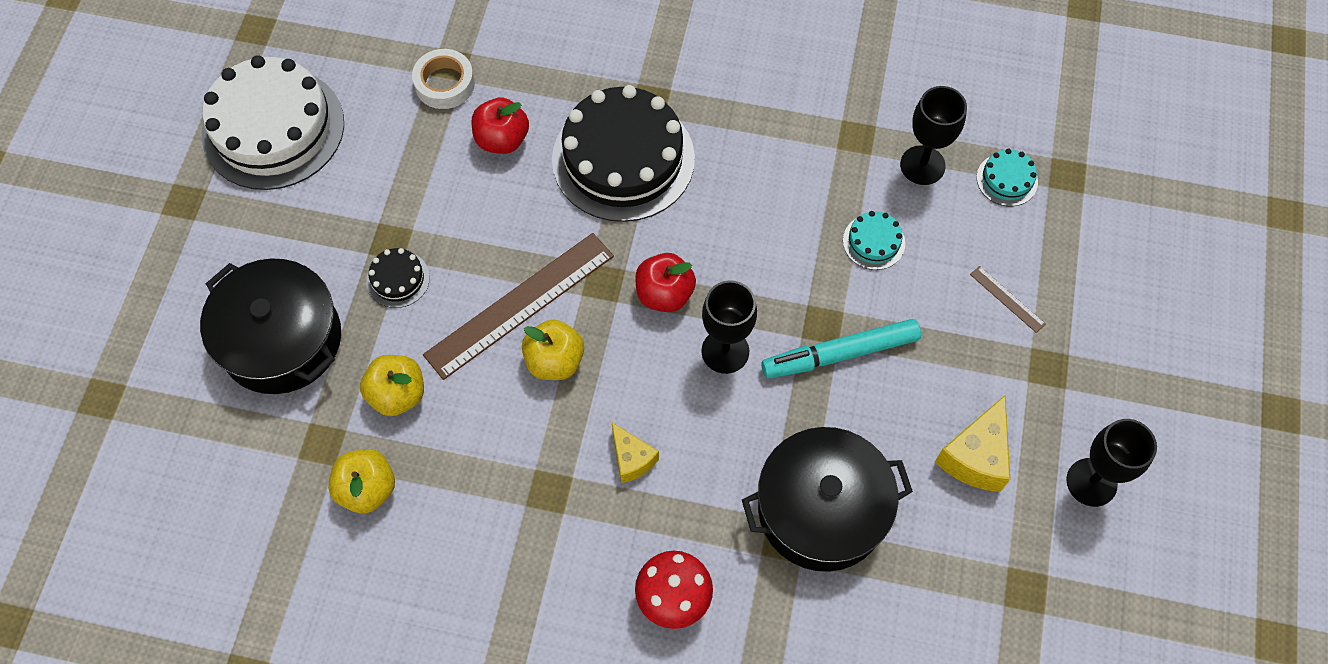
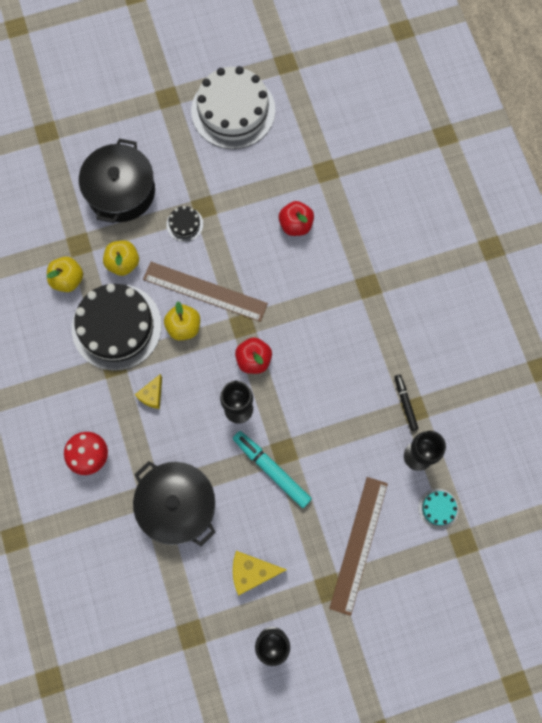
camera: 60 degrees right, 10 degrees up
(444, 84) = (311, 175): white tape -> none
(623, 159) = (322, 293): black cake -> black cake (116, 327)
(841, 142) = (405, 403): none -> black marker
(873, 242) = (351, 453): turquoise cake -> none
(1007, 299) = (359, 545): brown ruler -> brown ruler, size x2.42

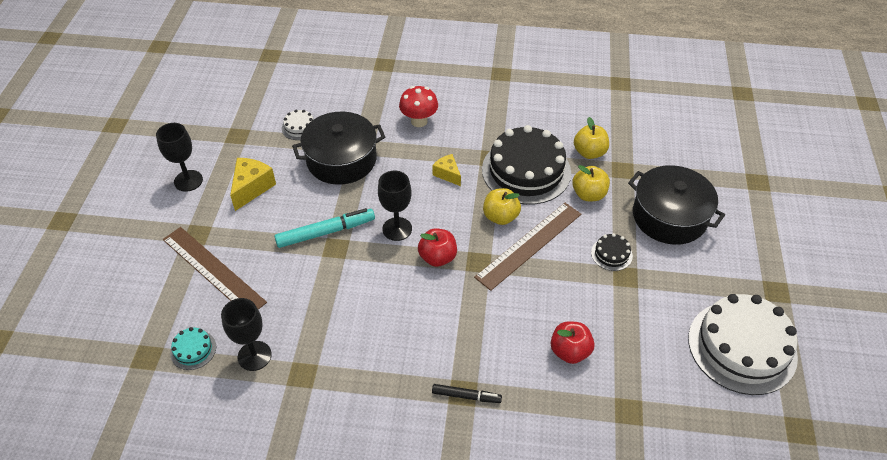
camera: 115 degrees right, 25 degrees down
(151, 575) = (299, 127): none -> white cake
(405, 403) = (313, 369): black marker -> black marker (466, 396)

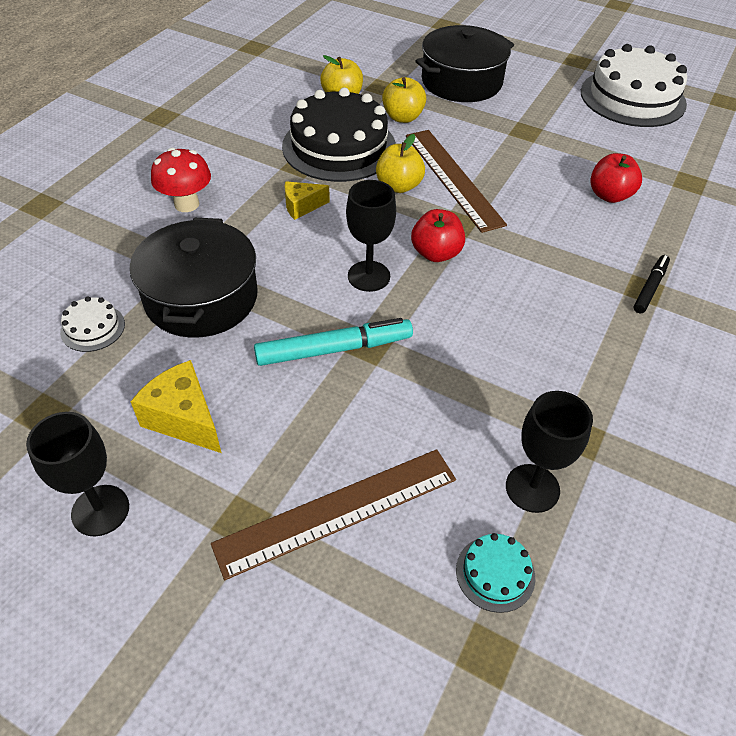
camera: 70 degrees left, 0 degrees up
(326, 232) = (334, 349): turquoise marker -> turquoise marker turned 75 degrees clockwise
(611, 254) = (493, 130): black cake -> none

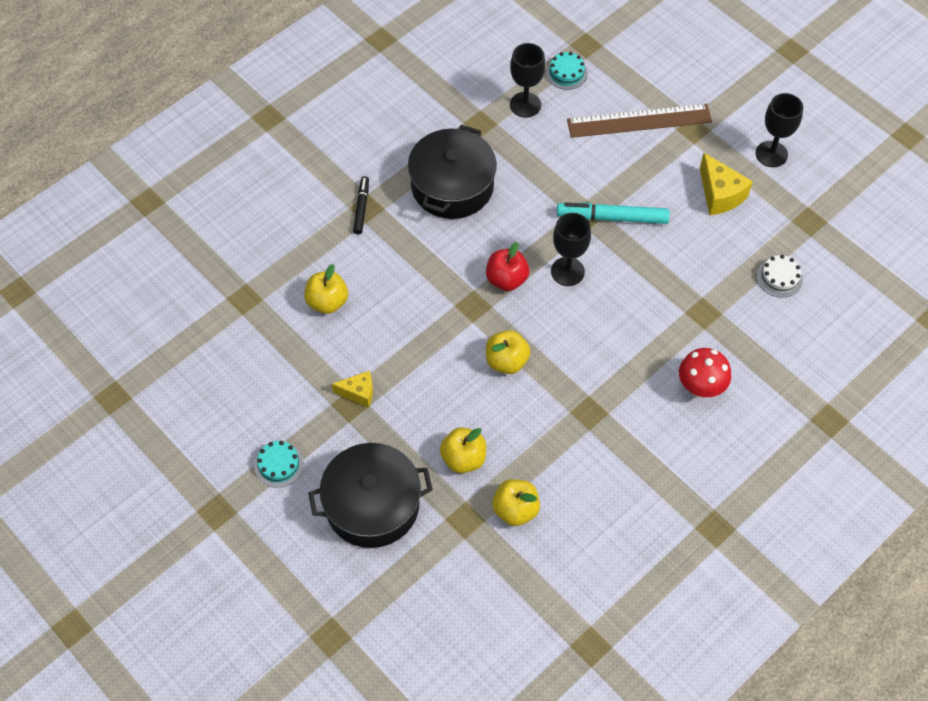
camera: 160 degrees left, 10 degrees up
(201, 297) = (698, 284): black pot -> black pot (452, 186)
(302, 206) = (600, 358): yellow cheese -> yellow cheese (358, 393)
(339, 146) = (543, 429): black cake -> none
(452, 178) = (454, 358): brown ruler -> none
(553, 89) = (279, 464): none -> turquoise cake
(609, 195) = (327, 302): red apple -> yellow apple
(632, 98) = (205, 427): white cake -> none
(650, 288) = (361, 208): black marker -> black marker turned 135 degrees clockwise

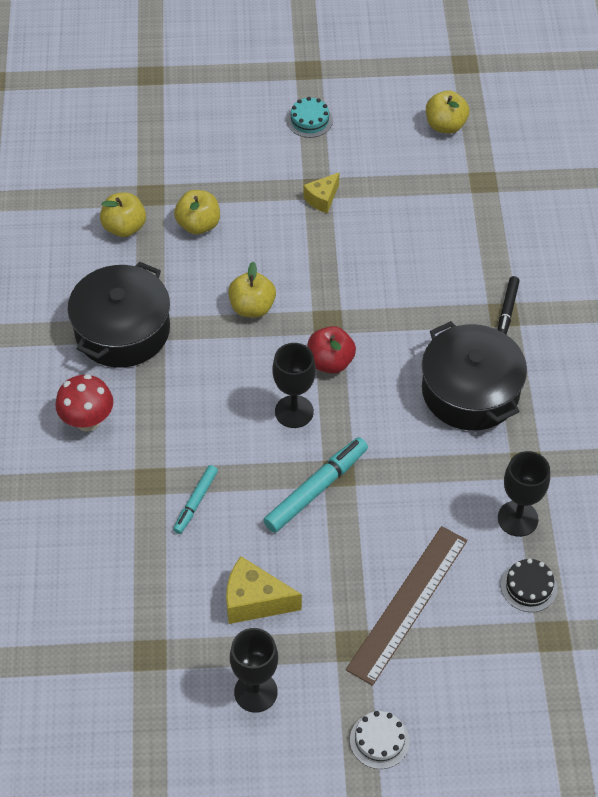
camera: 130 degrees right, 5 degrees down
(327, 302) = (428, 230): yellow apple -> yellow apple (445, 125)
(361, 208) = (507, 310): black marker -> black marker turned 60 degrees clockwise
(372, 505) = (220, 151): black pot -> black pot (122, 330)
(566, 73) = (529, 586): turquoise cake -> black cake
(690, 275) = (195, 502): none -> turquoise marker
(779, 278) = (120, 572): white cake -> white cake (379, 740)

